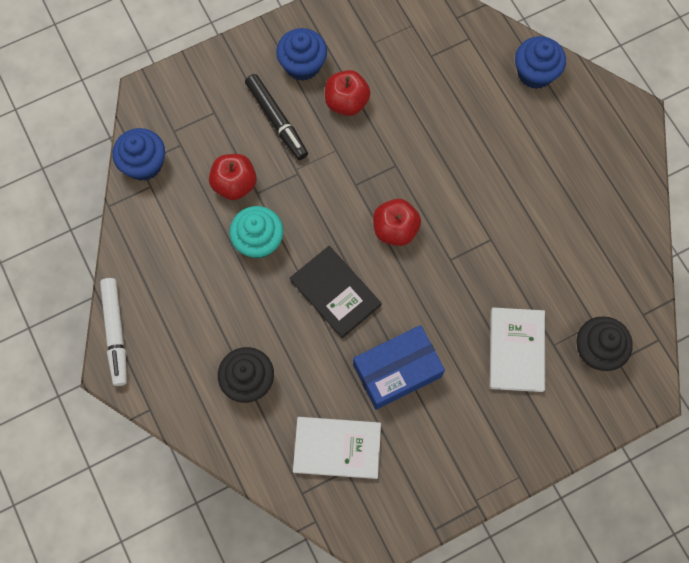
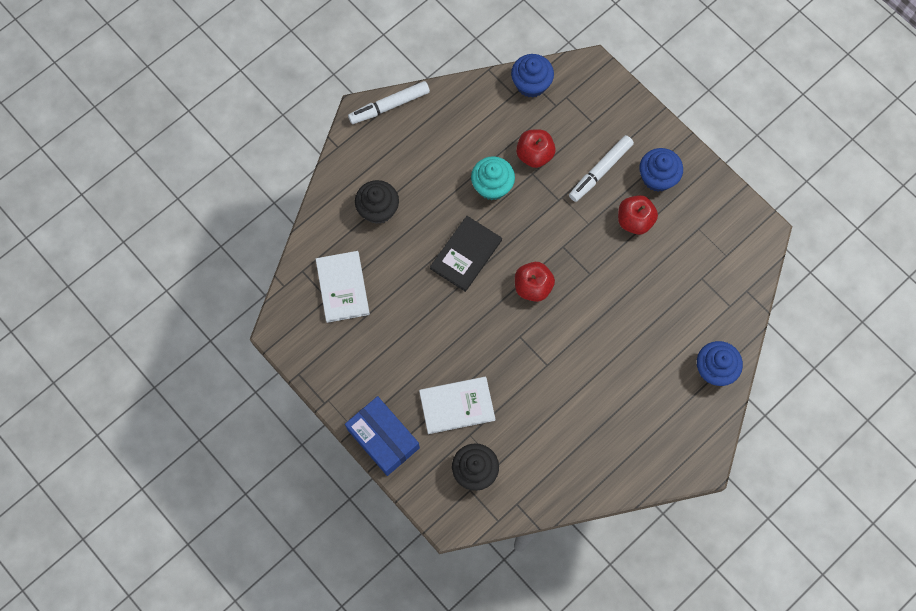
camera: 75 degrees right, 0 degrees up
(276, 120) = (600, 171): black marker -> white marker
(397, 371) = (415, 317): blue box -> blue box (383, 438)

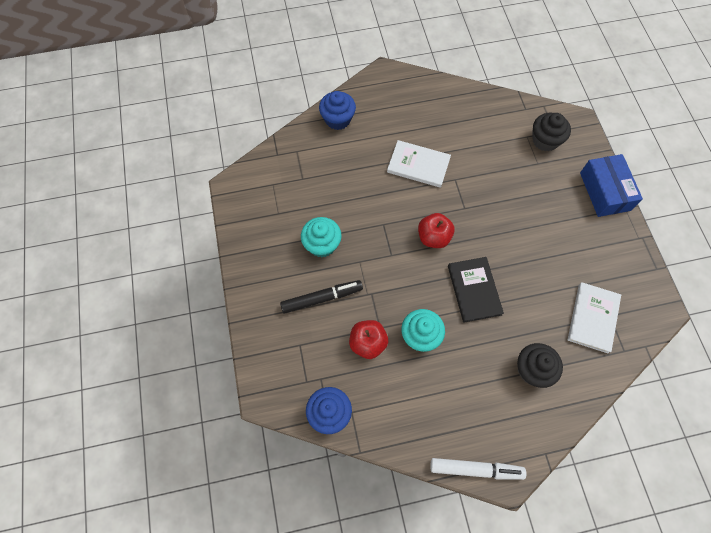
camera: 150 degrees left, 5 degrees down
(457, 405) = (538, 186): white book -> white book (418, 165)
(466, 254) = (474, 290): black book -> black book turned 75 degrees counterclockwise
(600, 171) = (322, 298): white marker -> black marker
(634, 221) = (322, 244): red apple -> turquoise cupcake
(657, 177) = (280, 268): blue cupcake -> none

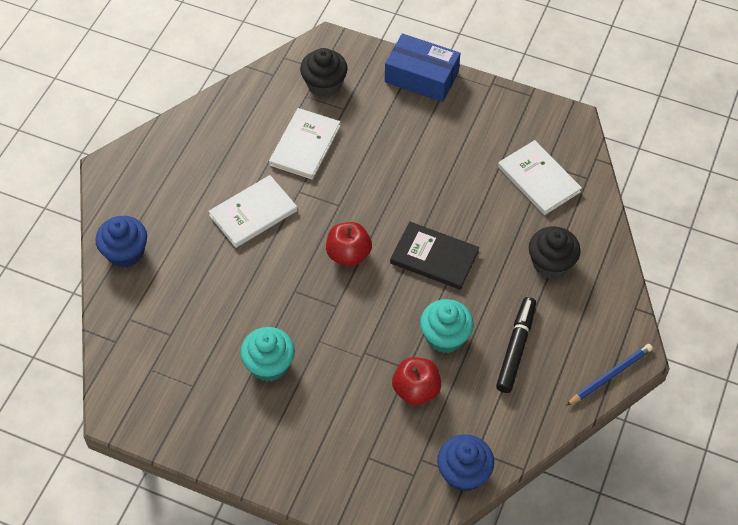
camera: 55 degrees left, 10 degrees down
(322, 298) = (332, 403): black marker -> black marker (516, 348)
(476, 469) = (610, 376): white marker -> blue pencil
(490, 160) = (305, 145): none -> white book

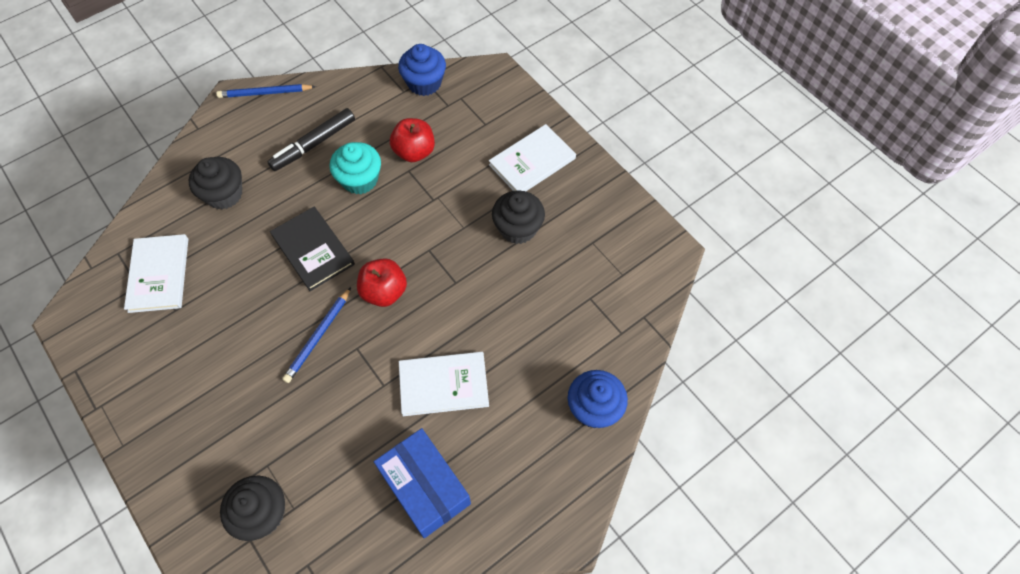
camera: 150 degrees left, 5 degrees up
(269, 364) = (518, 228): turquoise cupcake -> black cupcake
(305, 145) = (340, 439): white book -> white book (532, 162)
(375, 198) = (318, 336): none -> blue pencil
(421, 77) = (155, 460): blue box -> blue box (425, 487)

